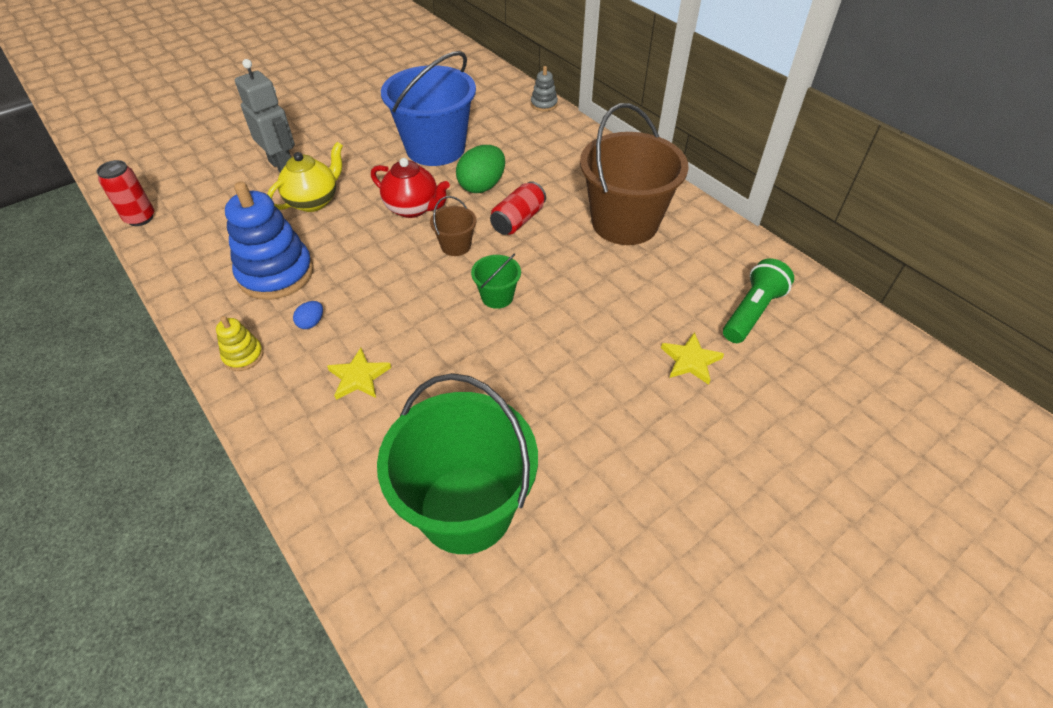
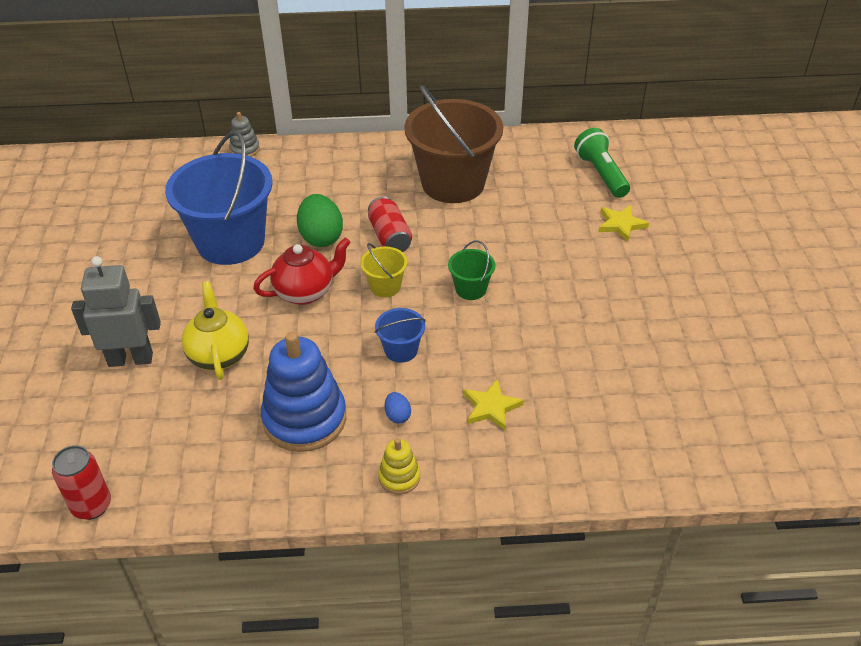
camera: 55 degrees left, 5 degrees down
(388, 289) = (401, 350): none -> blue bucket
(456, 246) = (385, 286): brown bucket -> yellow bucket
(466, 508) = (667, 395): green bucket -> none

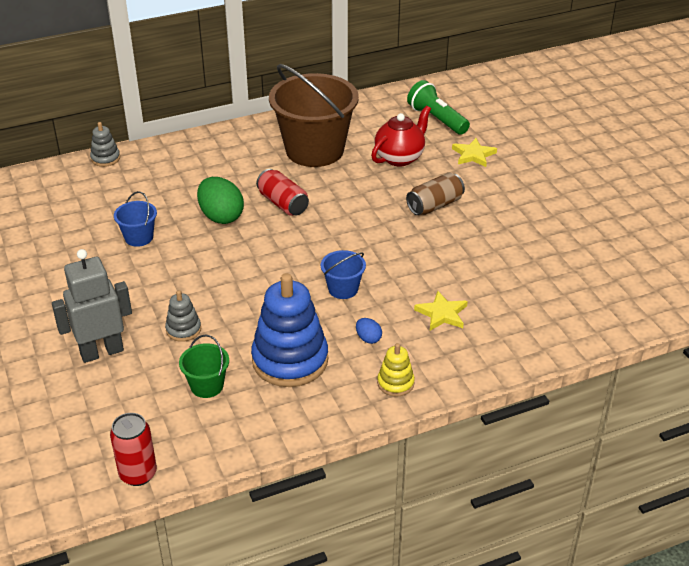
camera: 20 degrees left, 5 degrees down
(219, 355) = (183, 329): yellow teapot -> grey stacking toy
(231, 242) = (139, 237): blue bucket -> blue bucket, size x0.44
(305, 292) = (233, 263): red teapot -> red teapot (400, 157)
(385, 286) = (301, 243): yellow bucket -> none
(471, 289) = (376, 229): green bucket -> green bucket (207, 386)
(548, 275) = (435, 205): none -> brown can

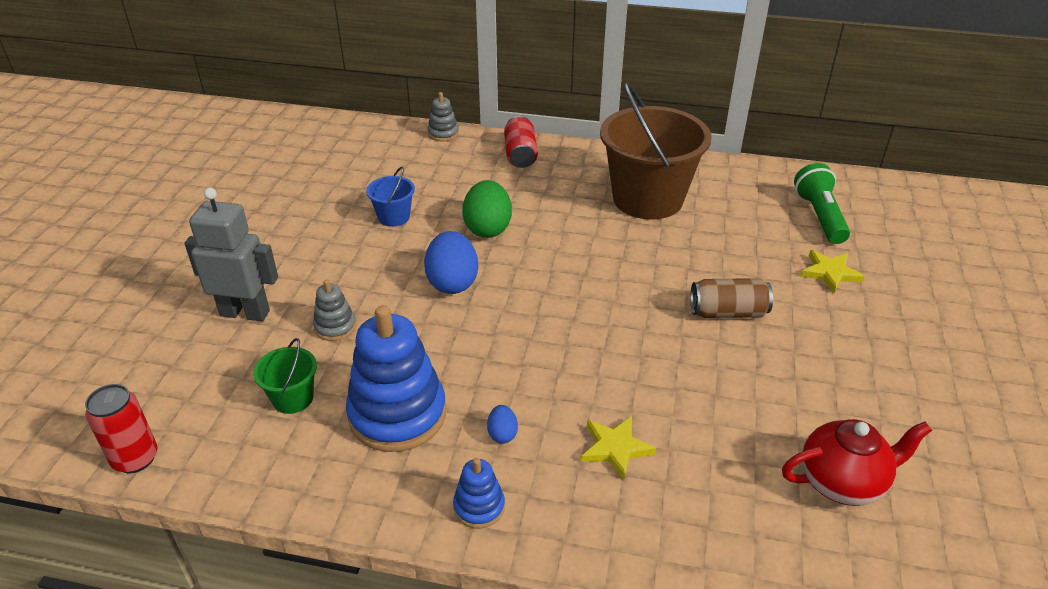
camera: 35 degrees right, 0 degrees up
(236, 264) = (452, 282): none -> blue egg
(283, 203) = (561, 240): red can -> red can (520, 155)
(343, 289) = (531, 361): blue bucket -> none
(395, 383) = (479, 507): yellow stacking toy -> blue stacking toy
(400, 157) = (736, 242): red teapot -> red teapot (842, 482)

